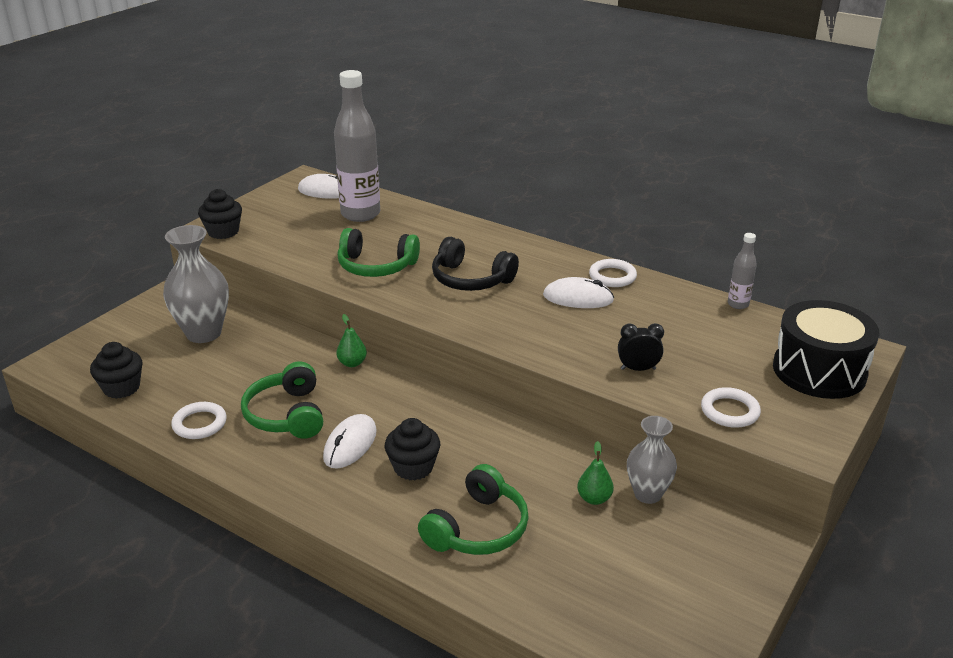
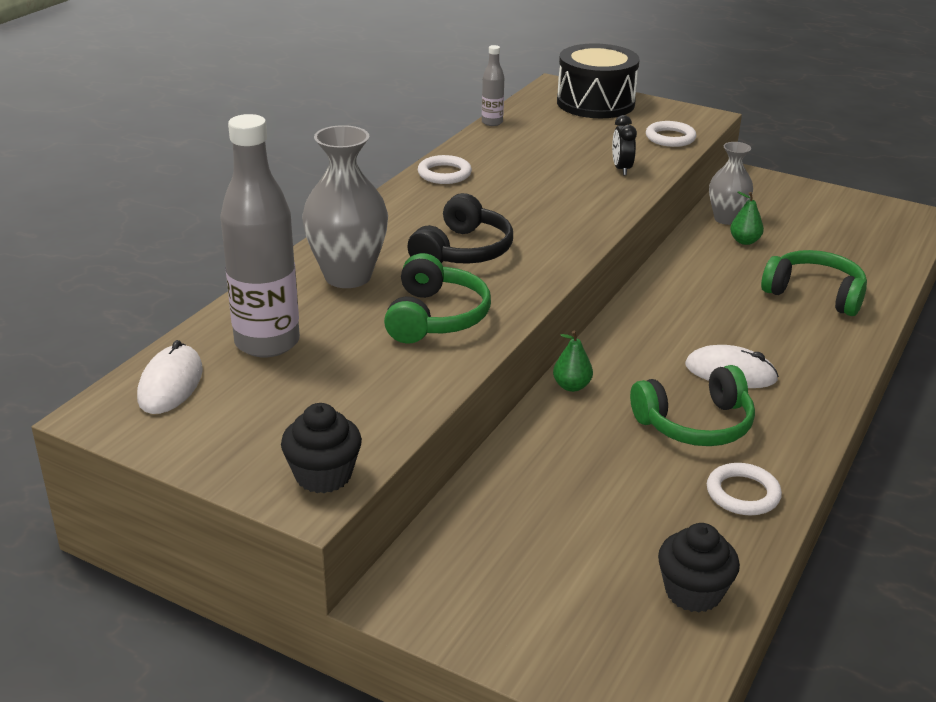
camera: 95 degrees left, 0 degrees up
(203, 333) = (526, 534): grey vase -> grey vase (348, 276)
(413, 467) = (748, 331): black cupcake -> none
(578, 298) = (495, 192): white mouse -> none

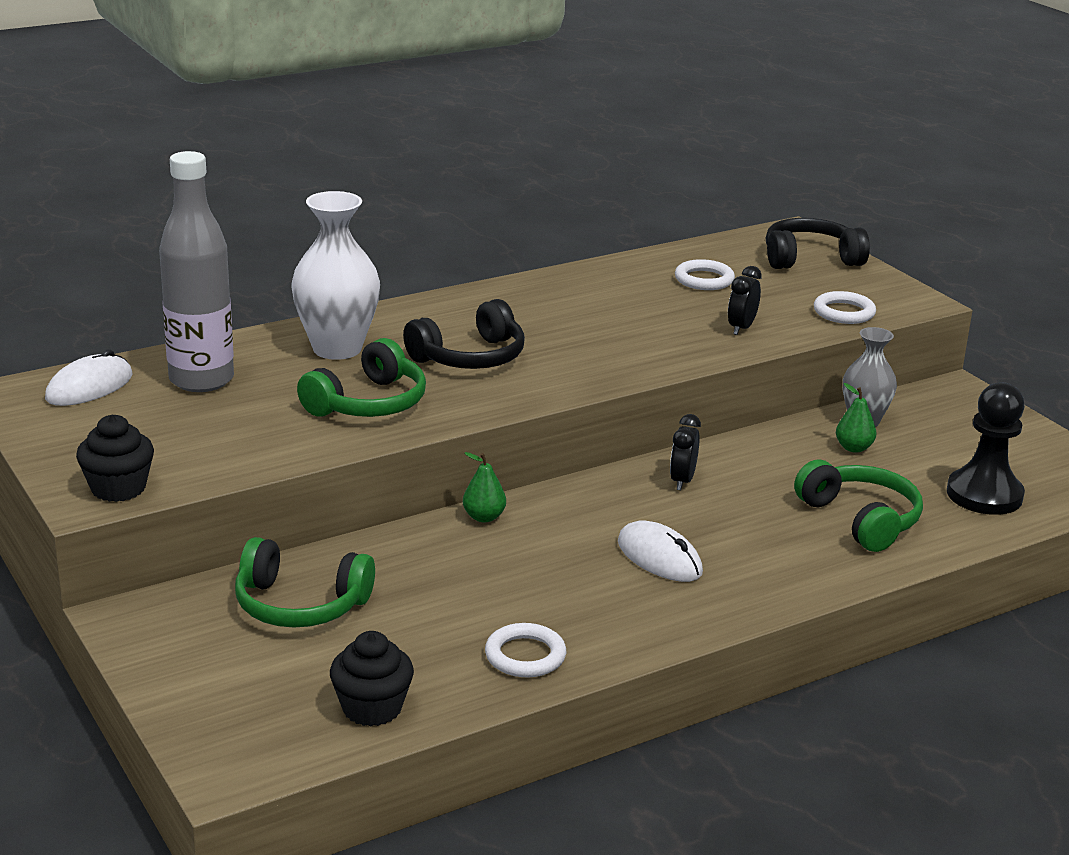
camera: 30 degrees right, 5 degrees down
(348, 276) = (337, 349): grey vase -> white vase
(444, 174) = (548, 286): white ring -> white ring (704, 280)
(492, 122) = (666, 251): grey bottle -> none
(595, 103) = (810, 258): black drum -> black headphones
(670, 305) = (682, 481): none -> black clock
(695, 424) = (560, 587): green headphones -> green headphones (300, 605)
(860, 249) = (984, 495): none -> black pawn

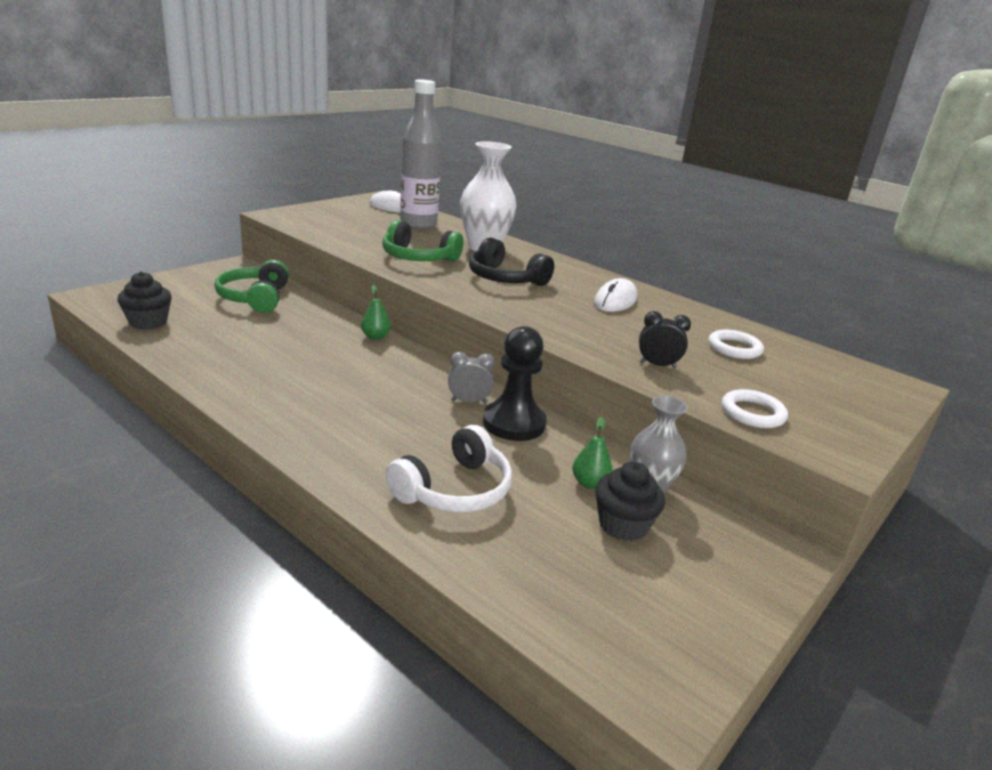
camera: 70 degrees right, 0 degrees up
(118, 488) = (289, 218): black cupcake -> black cupcake (623, 525)
(525, 656) = (206, 359): white ring -> none
(659, 557) = (347, 397): white mouse -> white mouse (615, 301)
(682, 481) = (469, 401): black clock -> grey clock
(810, 258) = (854, 395): black headphones -> none
(861, 519) = (455, 490): green headphones -> white headphones
(984, 495) = (553, 572): black pawn -> black pawn (514, 423)

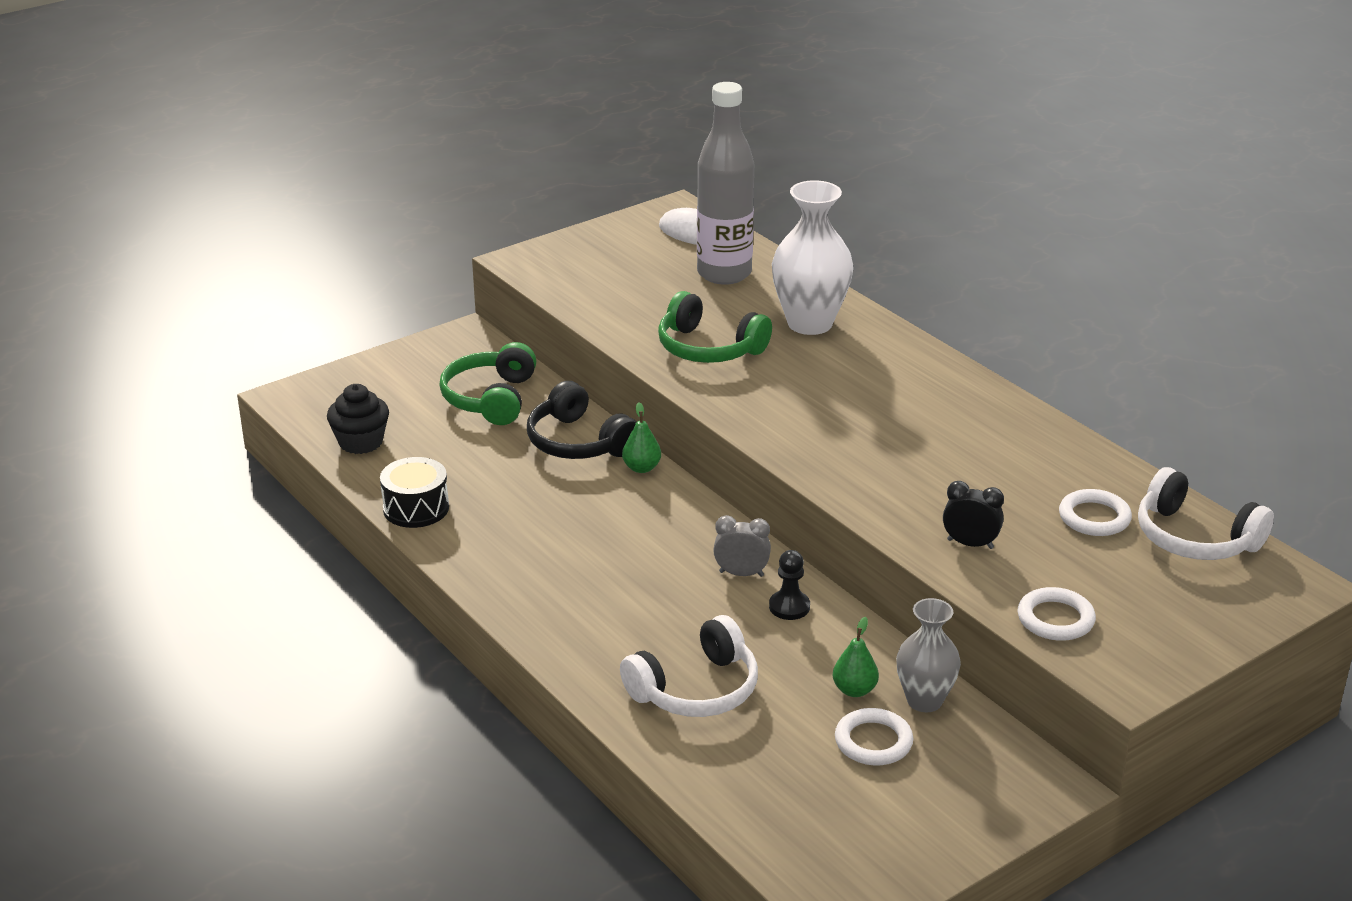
camera: 15 degrees right, 5 degrees up
(192, 363) = (416, 508): none -> black drum
(505, 279) = (821, 388): black headphones -> black headphones (578, 442)
(514, 423) = (789, 607): black pawn -> black pawn, size x0.53
(615, 301) = (965, 430): white mouse -> none
(623, 525) = (873, 742): black cupcake -> white ring
(810, 359) = (1194, 538): none -> white headphones

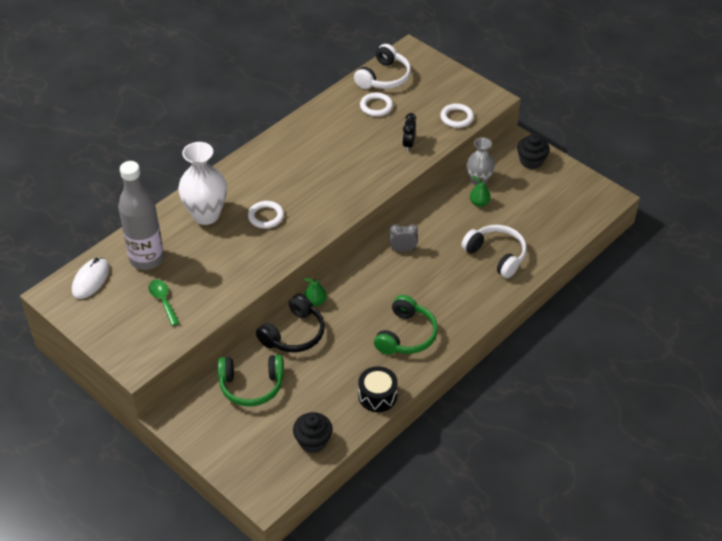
camera: 100 degrees left, 15 degrees up
(633, 283) = (163, 301): none -> green spoon
(708, 348) = (241, 255): green headphones -> green headphones (406, 335)
(741, 574) = (403, 249): grey clock -> grey clock turned 90 degrees clockwise
(789, 607) = (425, 229): black pawn -> none
(873, 742) = (511, 195): white ring -> white ring (266, 216)
(983, 793) = (531, 161): none -> black cupcake

